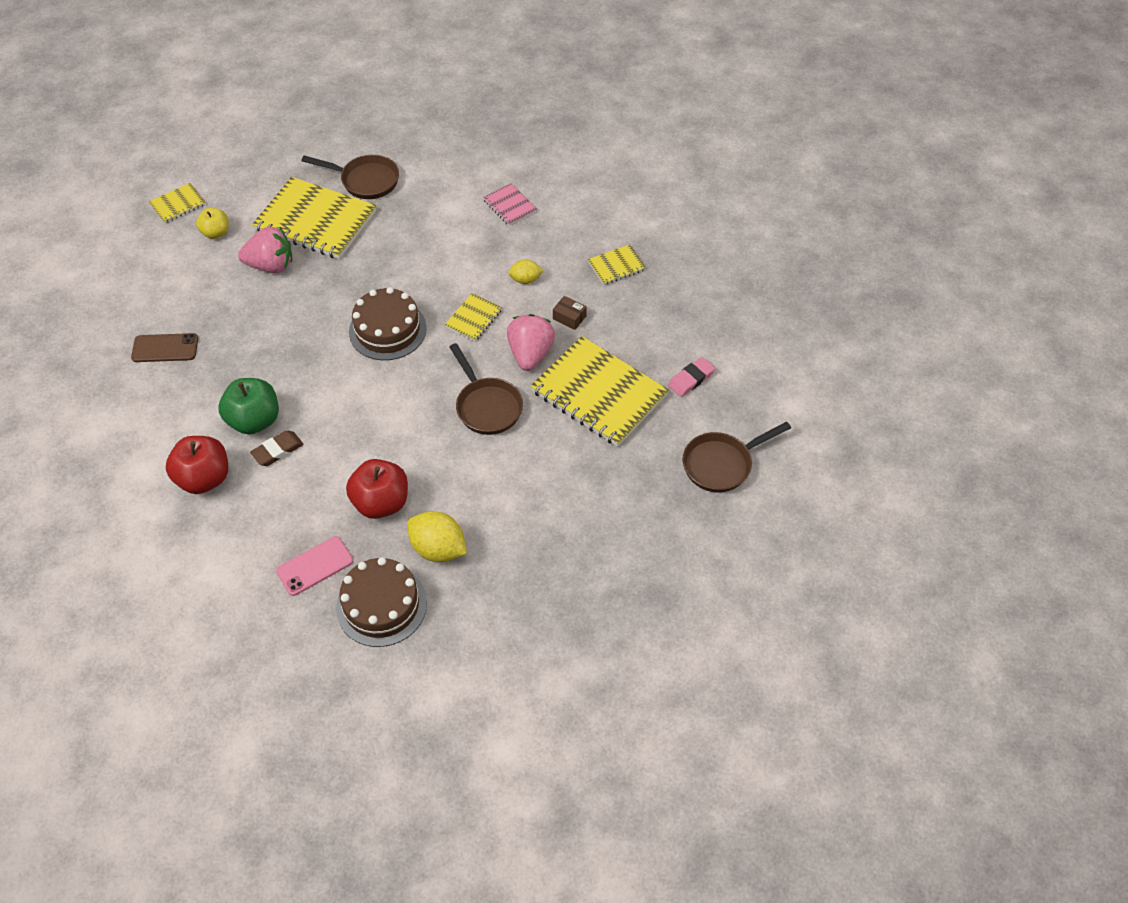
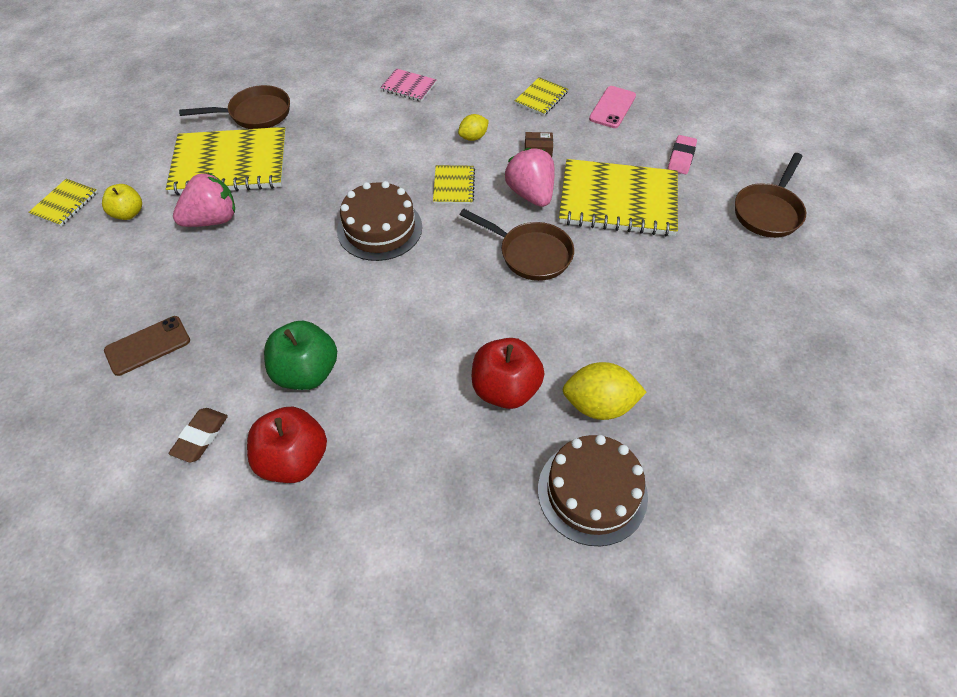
camera: 30 degrees left, 0 degrees up
(277, 450) = (355, 390): brown eraser -> brown eraser (200, 437)
(315, 566) = (490, 489): pink phone -> pink phone (612, 107)

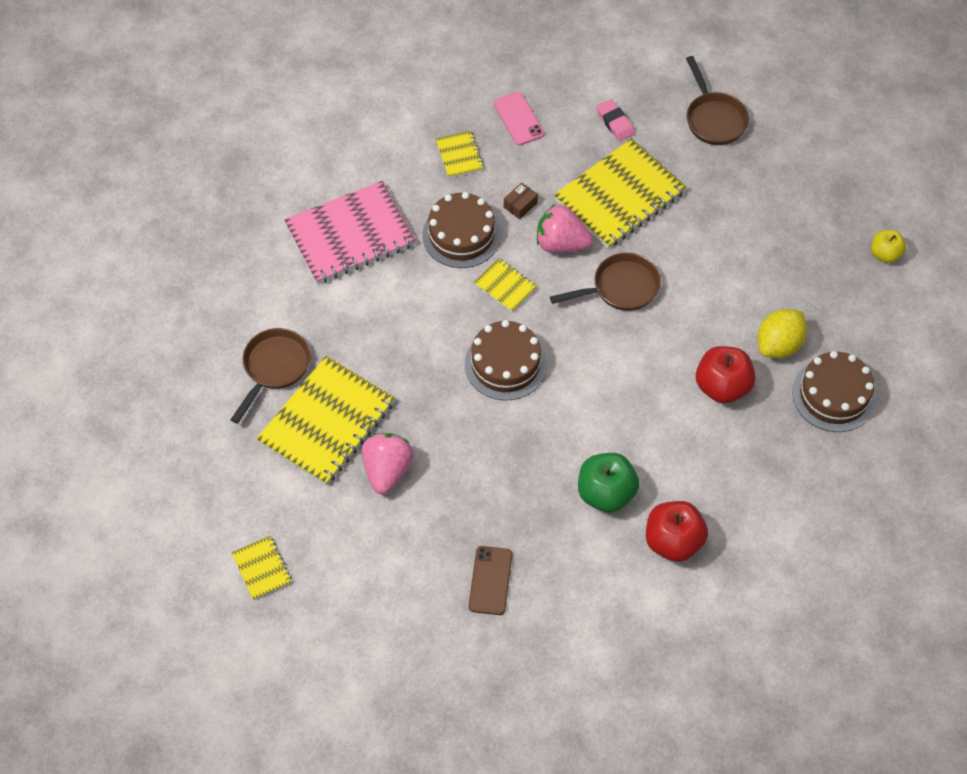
camera: 50 degrees left, 5 degrees up
(128, 213) = (321, 527): yellow apple -> yellow apple (885, 254)
(200, 437) = (607, 587): brown eraser -> none
(408, 86) = (350, 235): pink notebook -> pink notebook, size x2.16
(473, 137) = (461, 235): yellow lemon -> brown cake

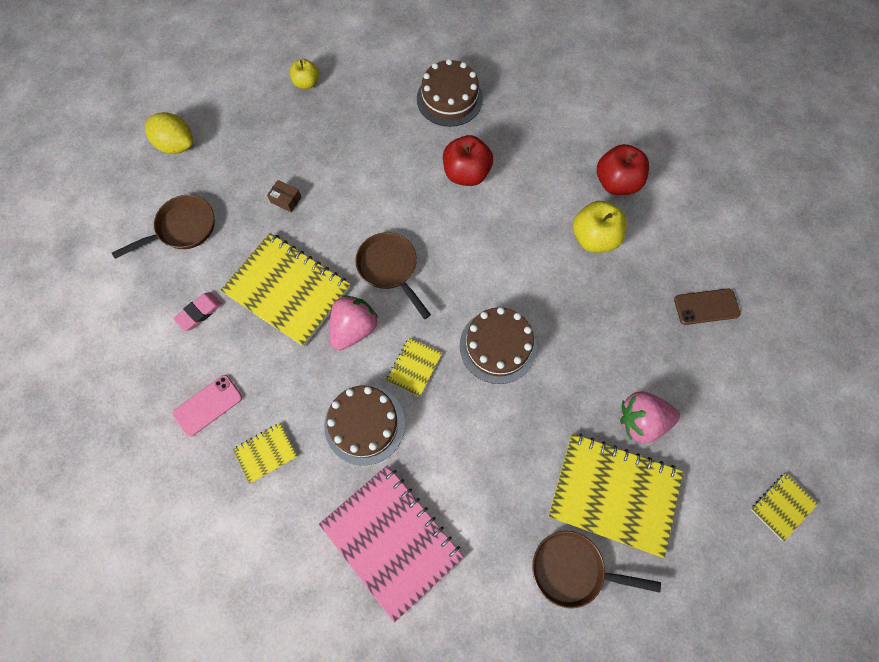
camera: 105 degrees left, 10 degrees up
(520, 205) = (316, 377): brown box -> brown box (286, 200)
(561, 244) = (353, 329): pink strawberry -> pink strawberry turned 150 degrees counterclockwise
(606, 493) = (594, 238): green apple -> yellow apple
(779, 345) = (414, 141): yellow lemon -> yellow lemon (176, 145)

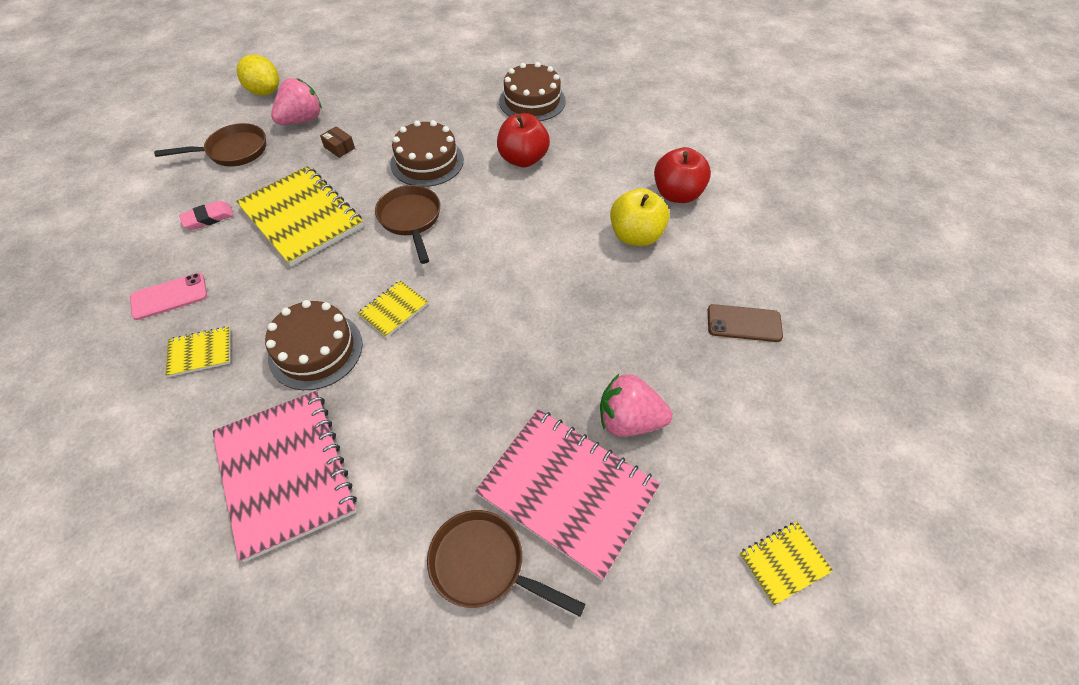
camera: 15 degrees right, 15 degrees down
(306, 83) = (404, 69): yellow apple -> none
(353, 329) = (349, 262): pink strawberry -> pink strawberry (302, 120)
(498, 346) = (492, 310): brown cake -> brown cake (427, 162)
(614, 494) = (567, 491): yellow notebook -> pink notebook

